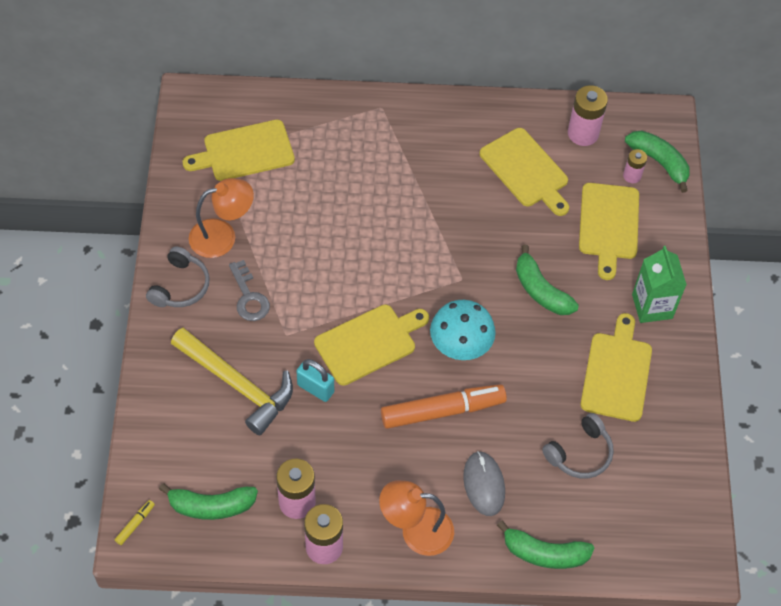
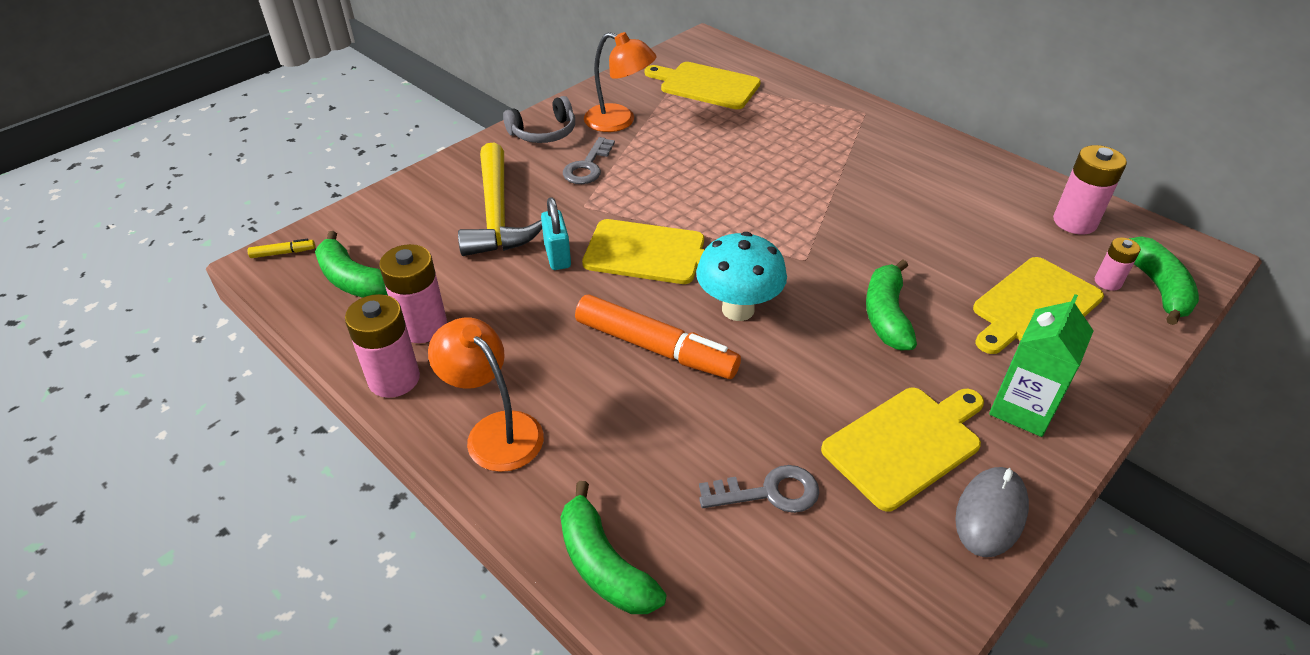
camera: 45 degrees right, 15 degrees down
(484, 484) = (618, 442): grey mouse -> grey mouse (990, 514)
(526, 170) = (973, 217): yellow cutting board -> none
(580, 453) = (769, 492): grey headphones -> grey key

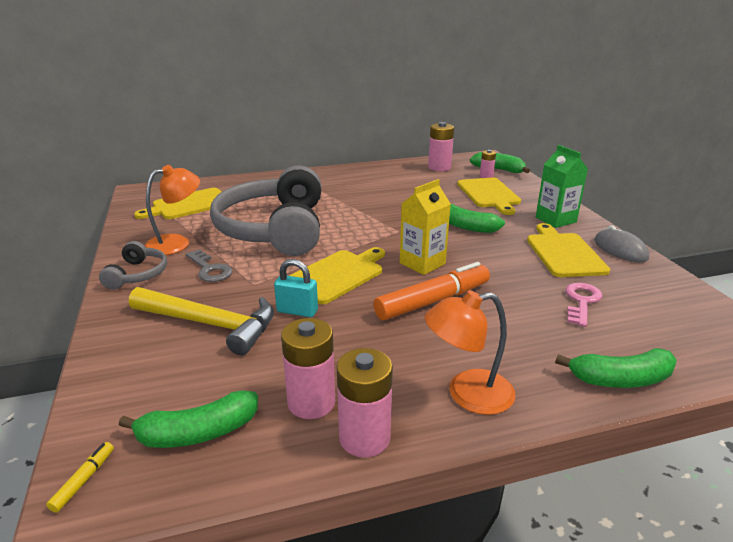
camera: 60 degrees left, 15 degrees down
(710, 165) = (274, 229): none -> grey headphones
(738, 309) = (422, 263): turquoise mushroom -> yellow carton
(769, 492) = (581, 302): grey key -> pink key

